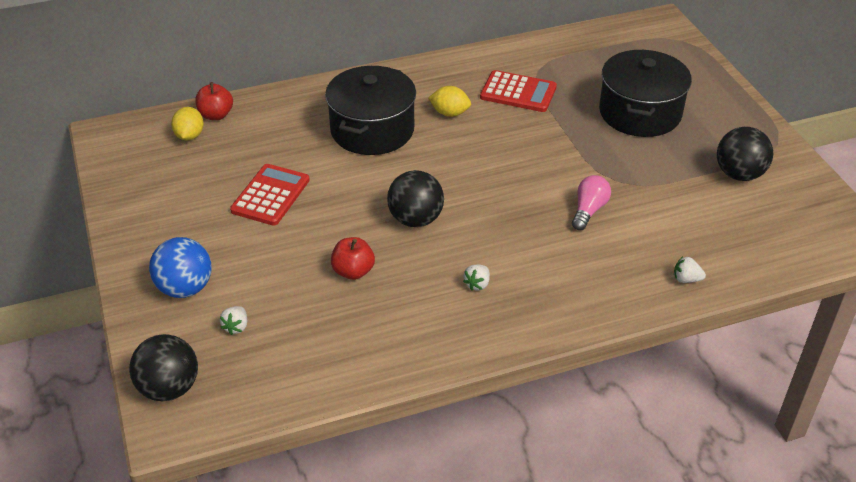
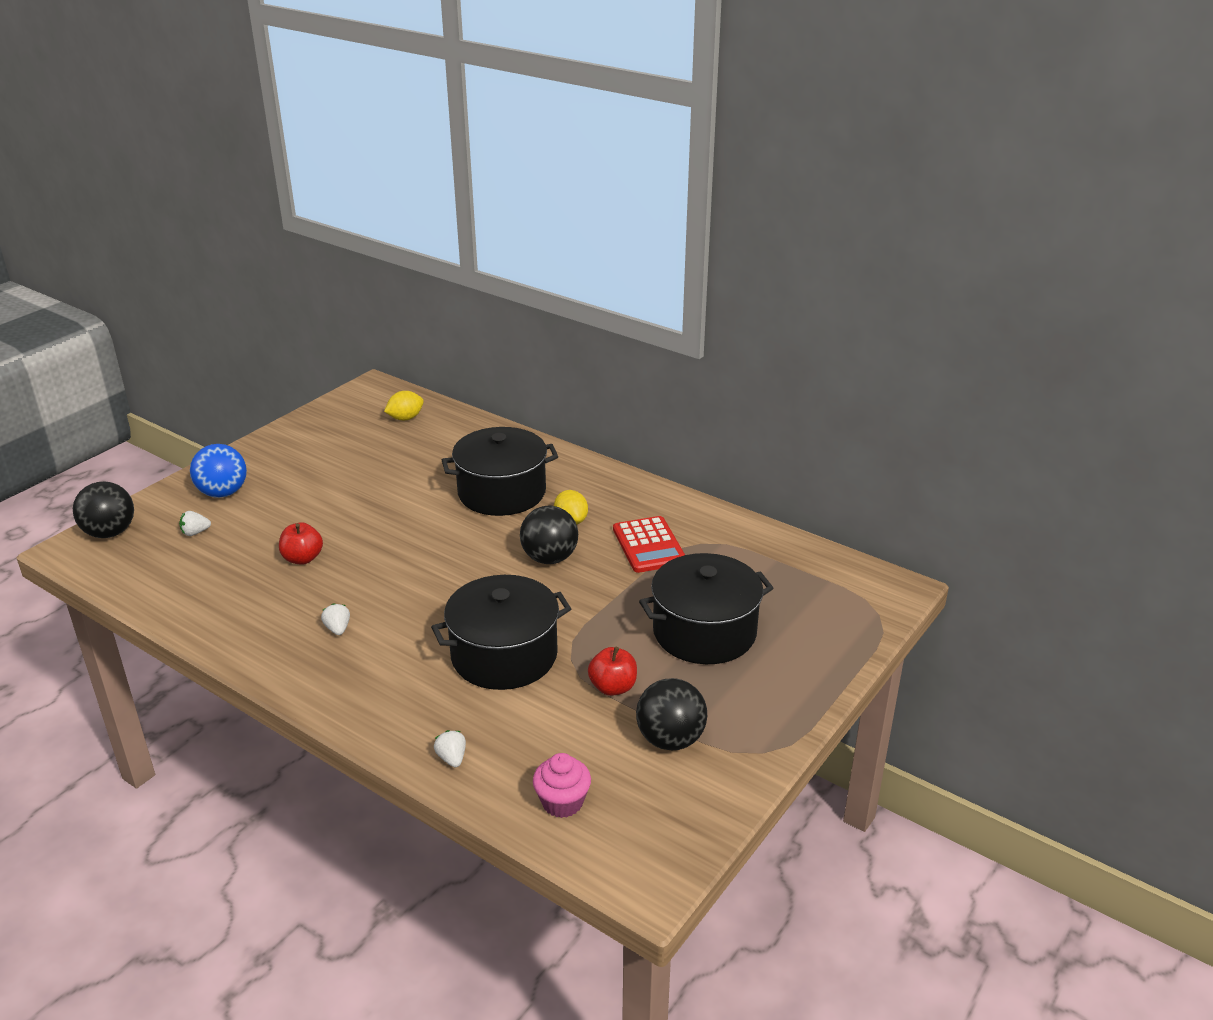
camera: 55 degrees right, 10 degrees down
(216, 115) = (443, 417): red apple -> red apple (613, 687)
(270, 195) = (365, 482): red calculator -> none
(415, 219) = (398, 562): black ball -> black ball (549, 558)
(477, 284) = (338, 629): white strawberry -> white strawberry turned 75 degrees clockwise
(588, 210) = (504, 655): pink light bulb -> black pot
(767, 245) = (562, 802): none -> pink cupcake

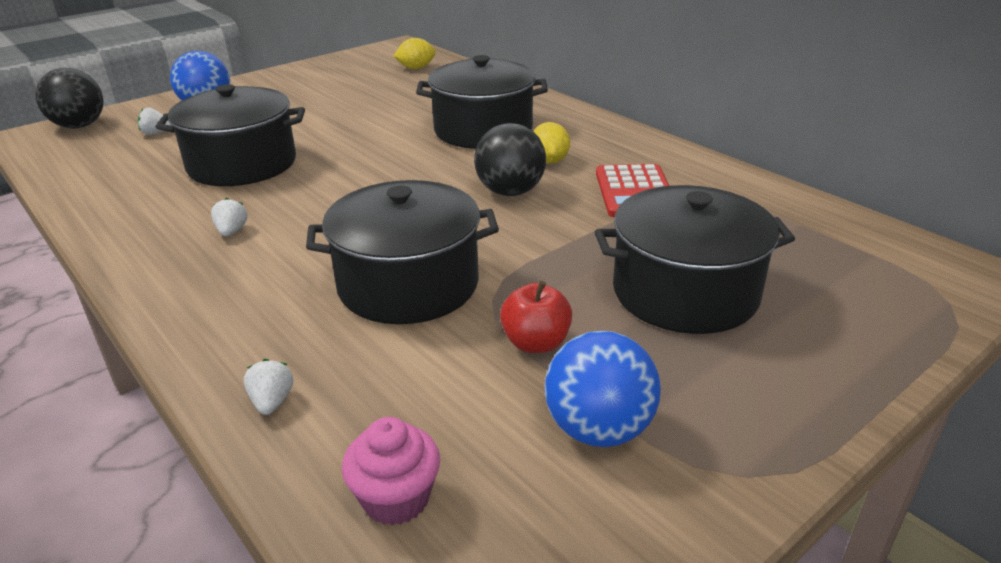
camera: 15 degrees right, 0 degrees up
(302, 558) = (242, 164): red apple -> black pot
(670, 739) = (598, 429): black ball -> blue ball

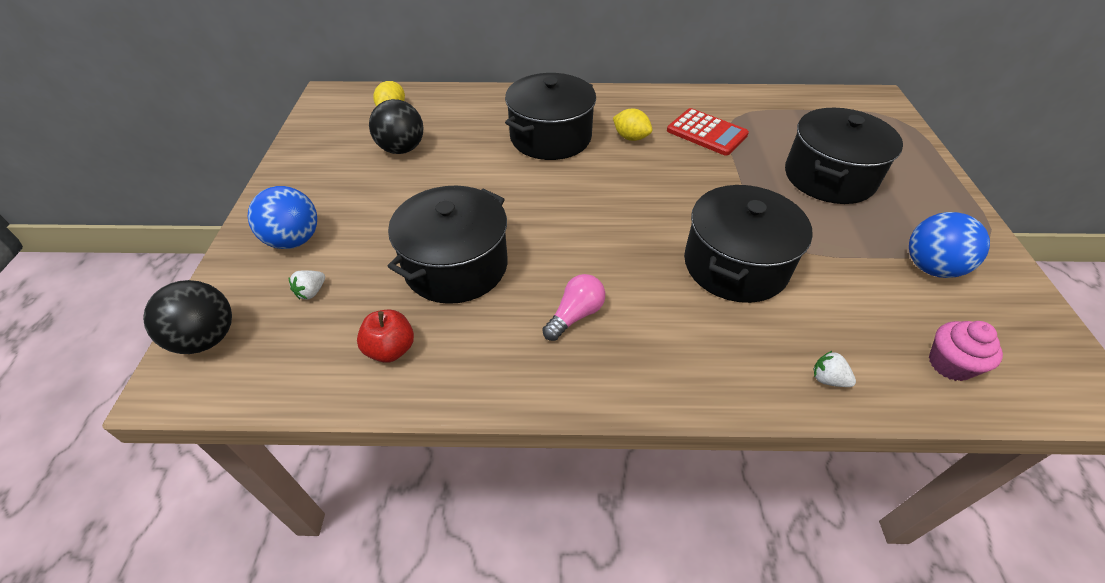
camera: 50 degrees left, 15 degrees up
(232, 231) = (575, 315): white strawberry -> pink light bulb
(510, 192) = (656, 172): black ball -> black ball (401, 149)
(536, 343) = (840, 248): red apple -> red apple (390, 349)

